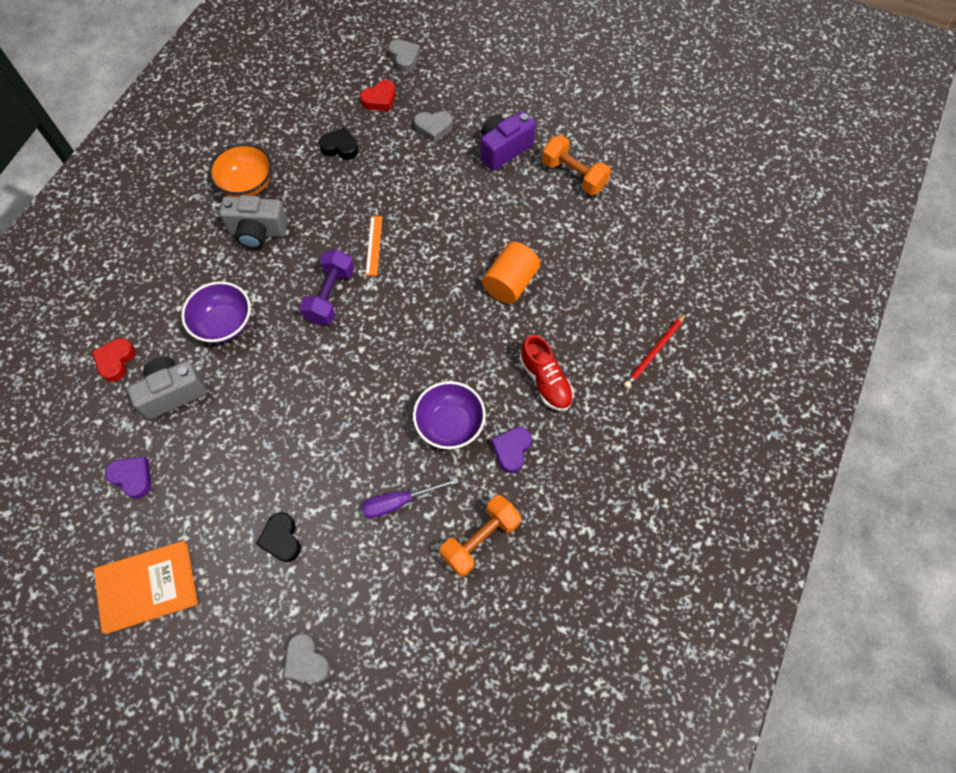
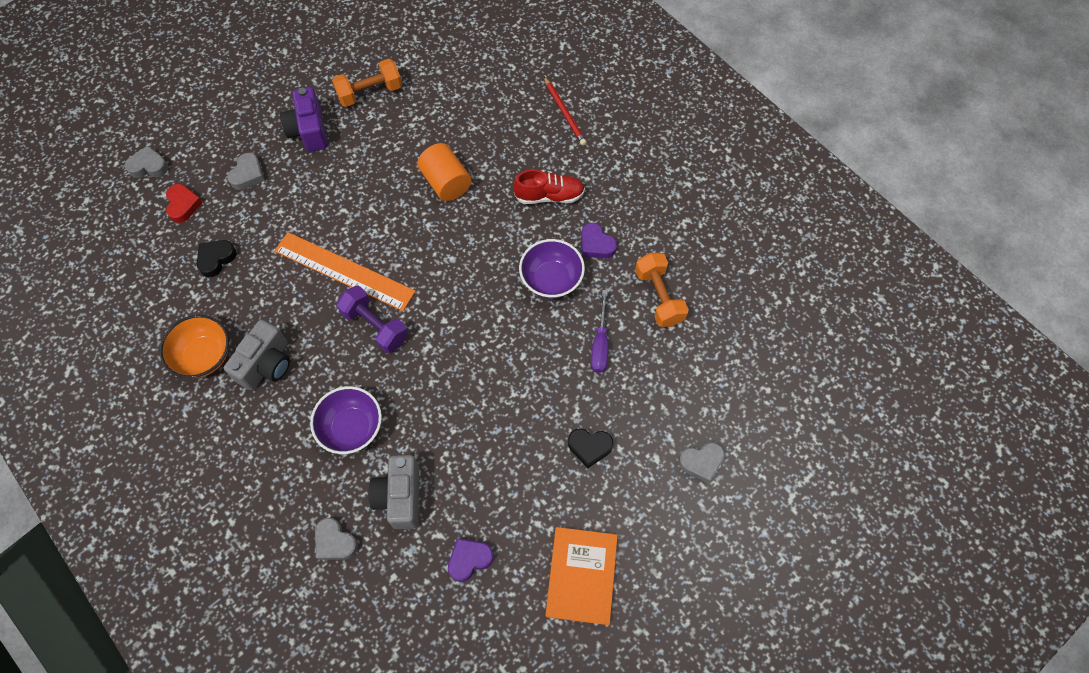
camera: 65 degrees left, 0 degrees up
(116, 361) = (335, 542): red heart -> grey heart
(374, 245) = (344, 271): orange ruler -> orange ruler, size x2.14

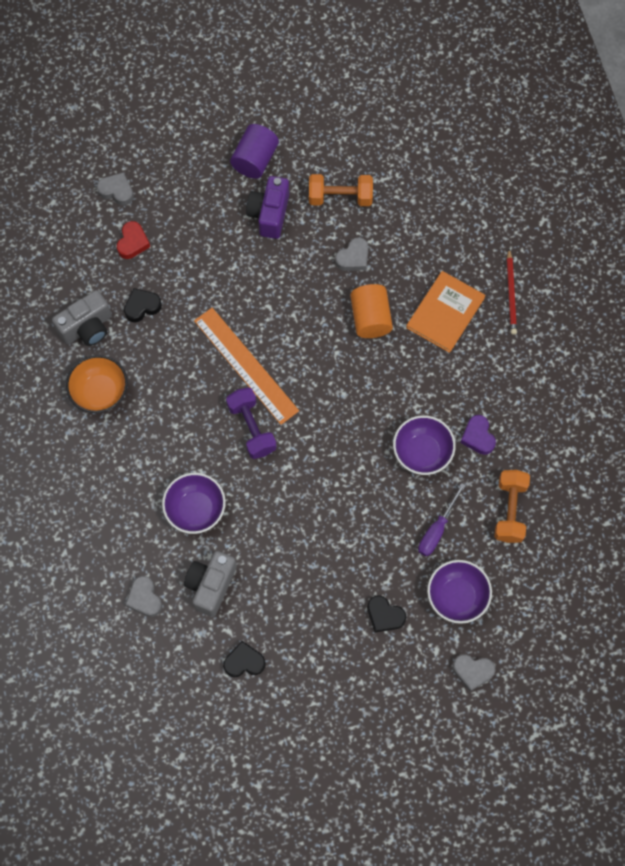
camera: 25 degrees right, 5 degrees up
(248, 174) = (199, 236): grey heart -> grey heart (353, 258)
(266, 364) = (148, 422): grey camera -> grey camera (87, 327)
(275, 91) = (255, 160): none -> purple cylinder
(469, 559) = (244, 662): purple heart -> black heart
(549, 196) = (457, 371): red shoe -> none
(581, 575) = (328, 717): orange book -> orange book (445, 313)
(650, 397) = (457, 596): none -> purple bowl

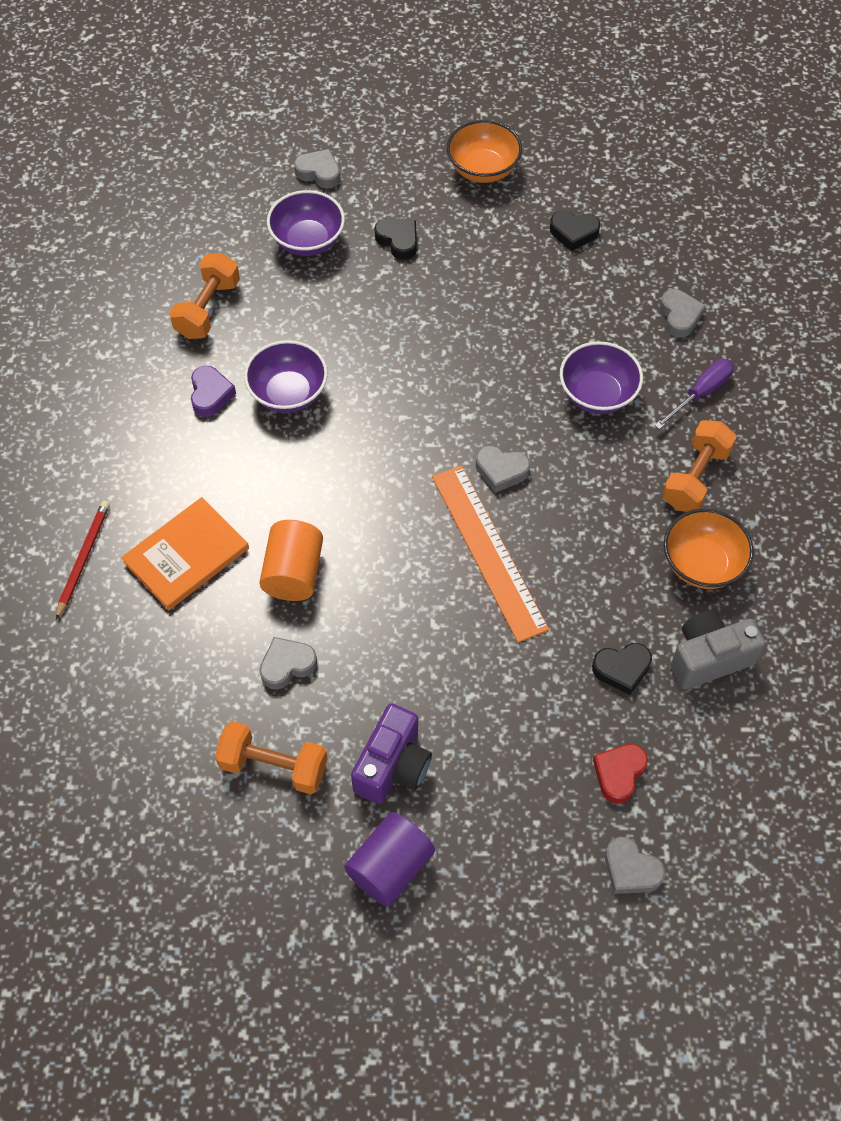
camera: 165 degrees left, 10 degrees down
(113, 457) = (695, 477): none -> orange dumbbell
(211, 585) = (596, 312): grey camera -> none
(252, 428) = (501, 471): purple dumbbell -> grey heart
(336, 713) = (483, 169): none -> orange bowl
(437, 530) = (304, 308): purple screwdriver -> purple screwdriver (701, 393)

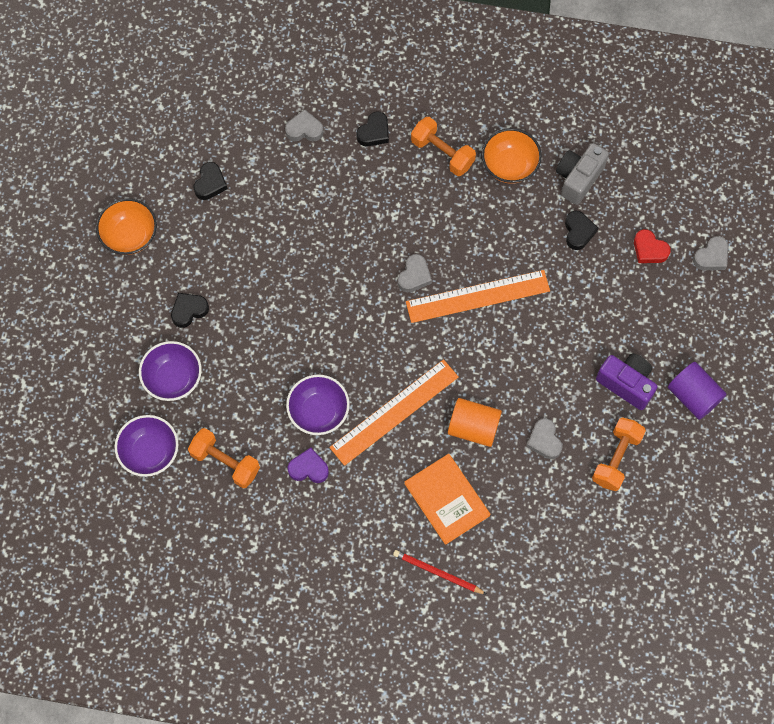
camera: 80 degrees left, 10 degrees up
(301, 476) = (394, 412): none -> orange ruler
(319, 173) = (103, 360): grey heart -> none
(597, 394) = (362, 199): purple bowl -> purple bowl (150, 452)
(701, 393) = (374, 132): purple screwdriver -> black heart
(709, 658) = (578, 178): grey camera -> grey camera turned 45 degrees clockwise

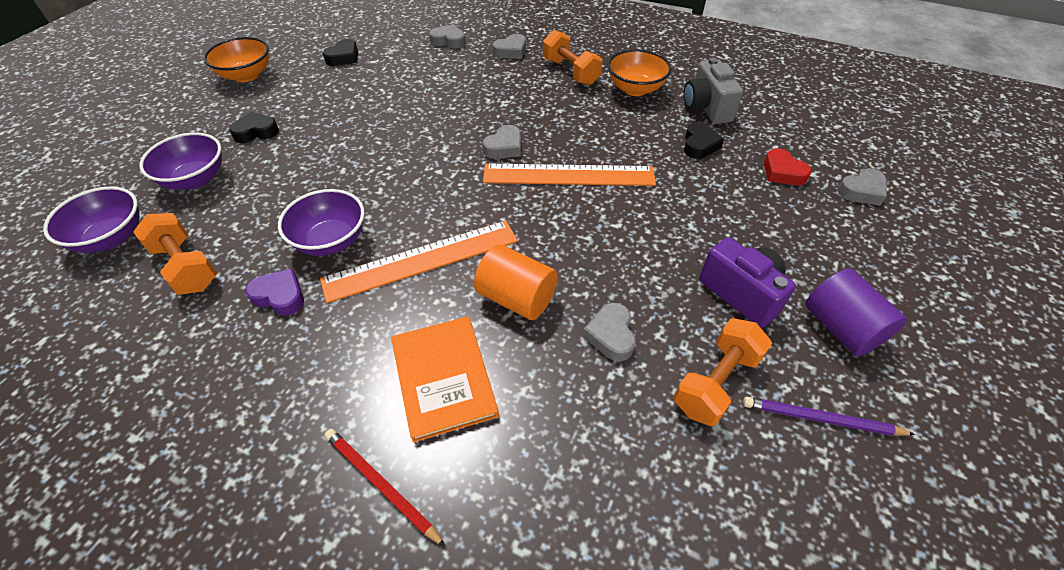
camera: 15 degrees right, 20 degrees down
(374, 132) = (511, 51): black heart -> grey heart
(578, 178) = (706, 108): grey camera -> grey camera turned 60 degrees counterclockwise
(681, 467) = (821, 419): none -> purple pencil

